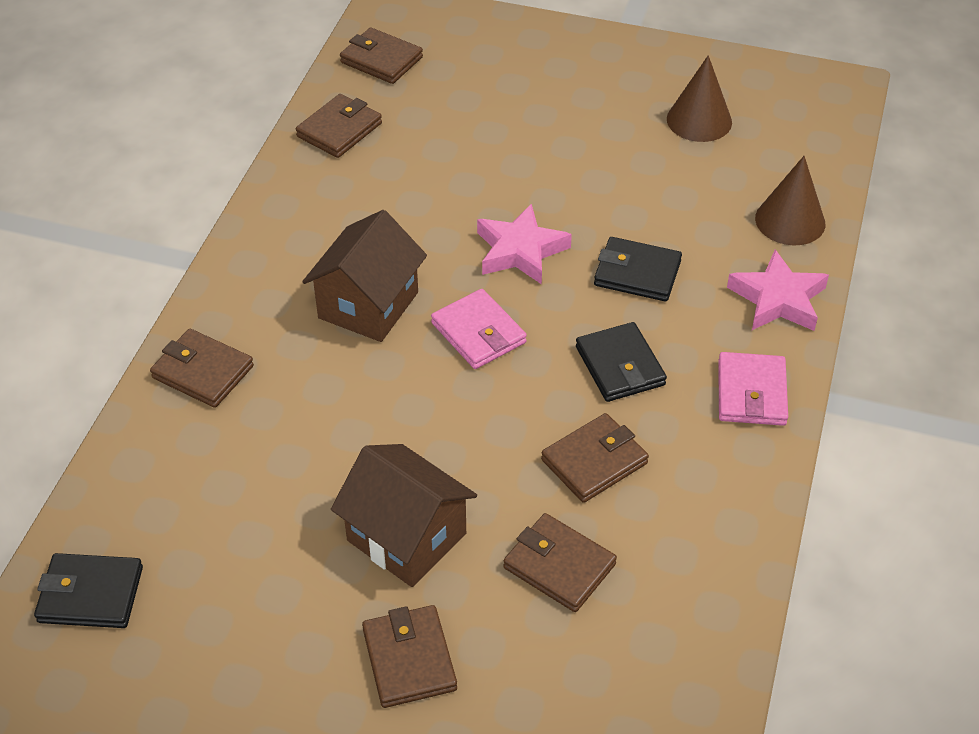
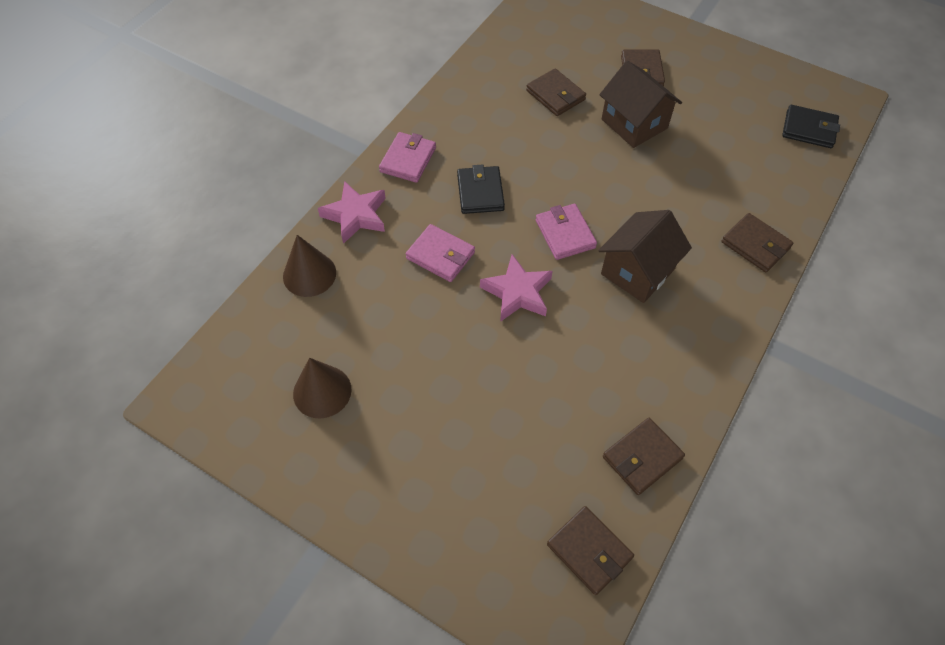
camera: 165 degrees left, 10 degrees up
(594, 461) = (518, 141): brown wallet -> none
(637, 273) = (440, 255): black wallet -> pink wallet

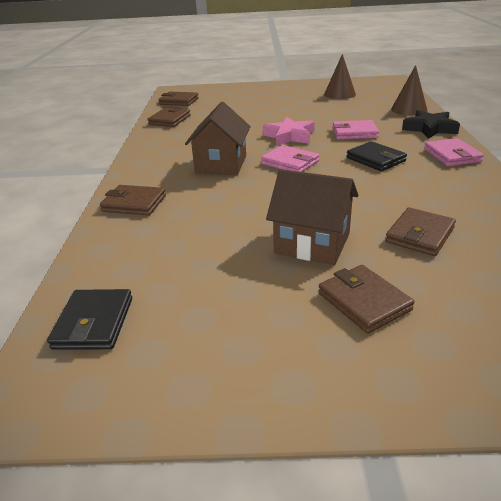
camera: 150 degrees right, 25 degrees down
(355, 215) = (430, 129): pink star -> black star
(555, 95) = (419, 235): brown wallet -> brown wallet turned 75 degrees counterclockwise
(809, 129) = (94, 323): black wallet -> black wallet turned 75 degrees counterclockwise

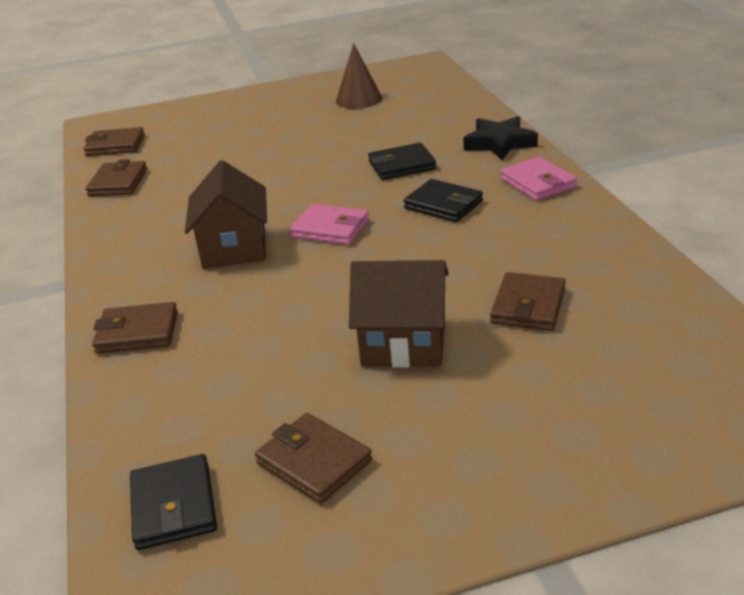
camera: 15 degrees left, 0 degrees up
(289, 136) = (313, 185): pink star -> none
(354, 133) = (402, 165): pink wallet -> black wallet
(364, 301) = (489, 405): brown wallet -> brown wallet (314, 462)
(409, 109) = (464, 114): brown cone -> none

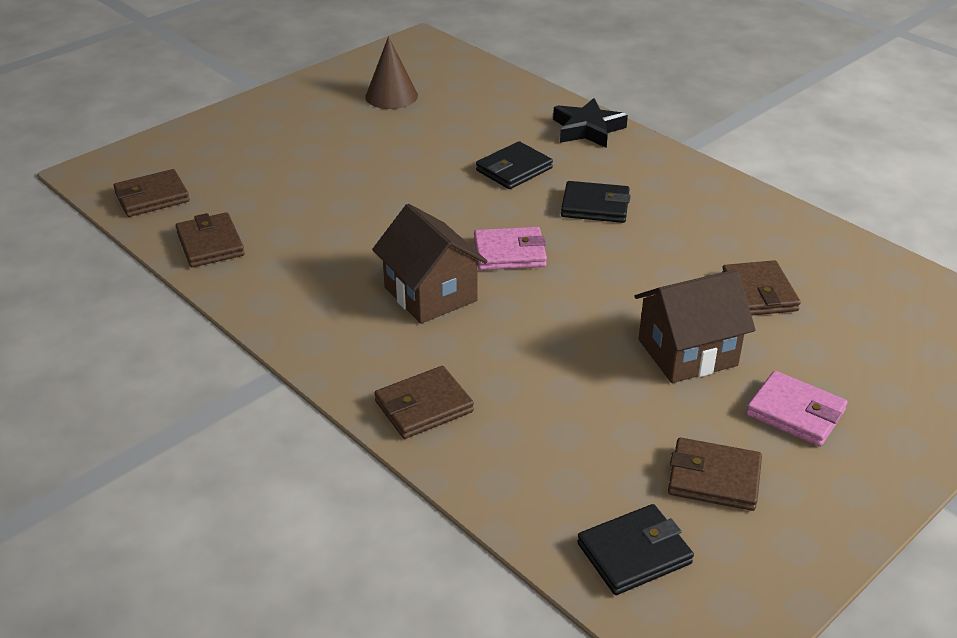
camera: 30 degrees left, 5 degrees up
(173, 506) = (634, 553): black wallet -> black wallet turned 75 degrees counterclockwise
(538, 183) = (661, 167): pink wallet -> pink wallet (795, 413)

